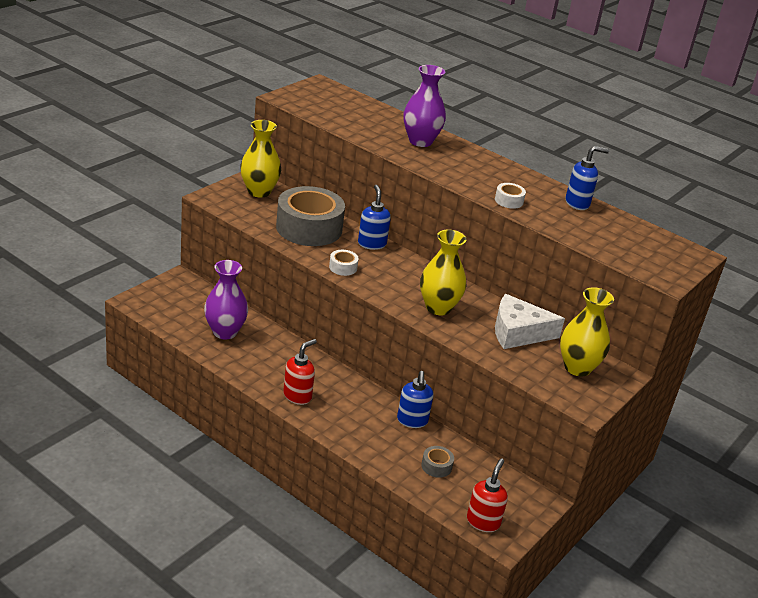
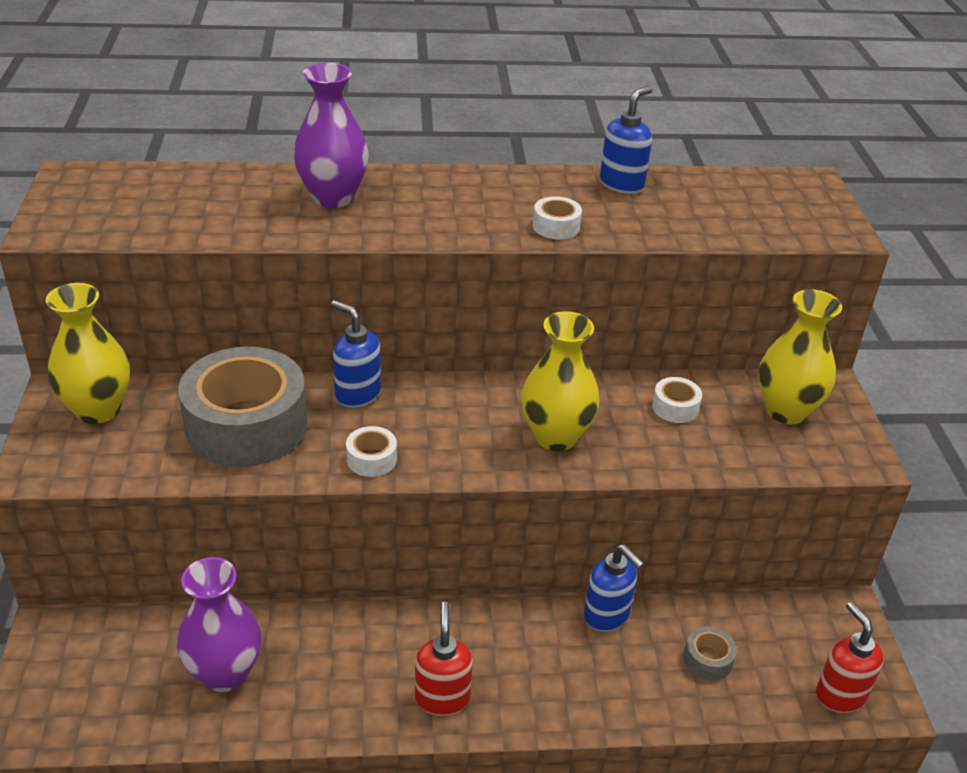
camera: 40 degrees left, 5 degrees up
(518, 332) = (675, 407): white cheese -> white tape

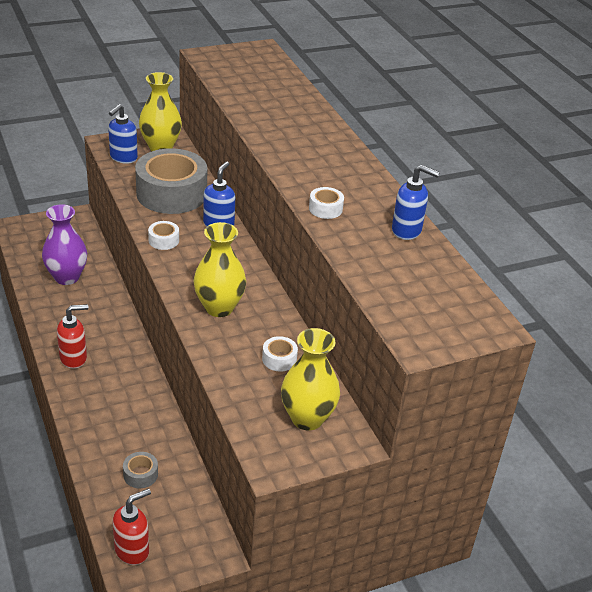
camera: 70 degrees right, 0 degrees up
(333, 197) = (299, 125): purple vase -> none
(607, 616) = (161, 420): blue soap dispenser -> blue soap dispenser (123, 158)

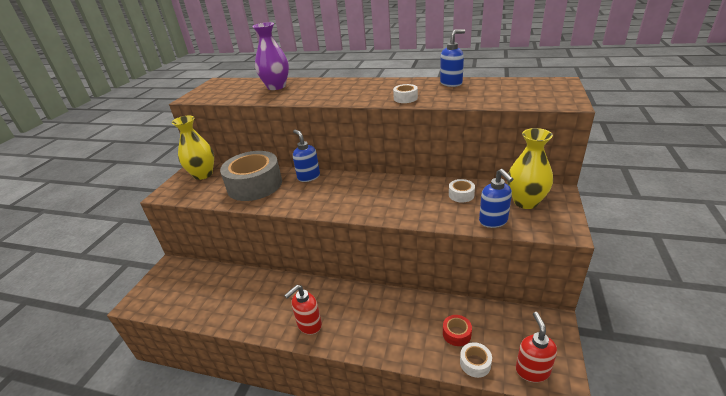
camera: 45 degrees left, 5 degrees down
(67, 277) = (222, 295): purple vase -> purple vase (276, 87)
(74, 358) = (309, 325): red soap dispenser -> red soap dispenser turned 150 degrees counterclockwise
(123, 158) = (190, 193): blue soap dispenser -> blue soap dispenser (493, 221)
(140, 474) = (456, 334): grey tape -> red tape
(163, 240) = (297, 203): white tape -> white tape (475, 363)
(219, 307) = (390, 202): yellow vase -> none

